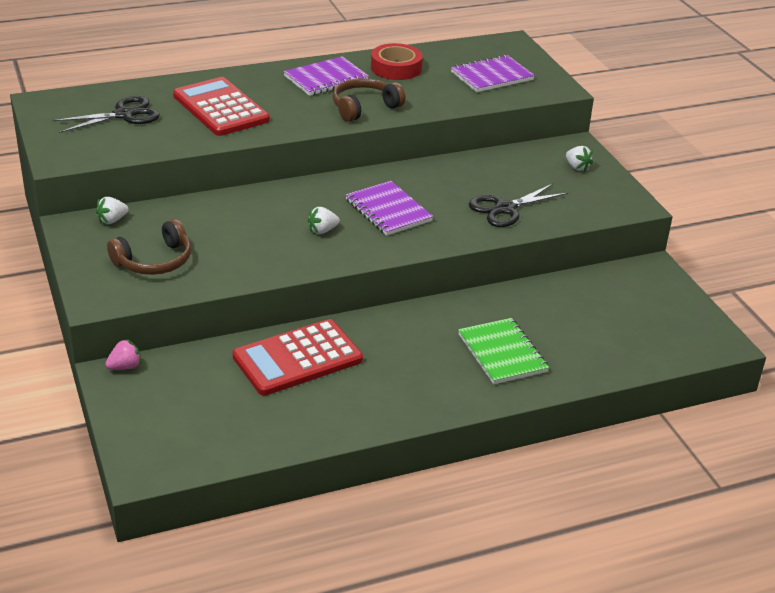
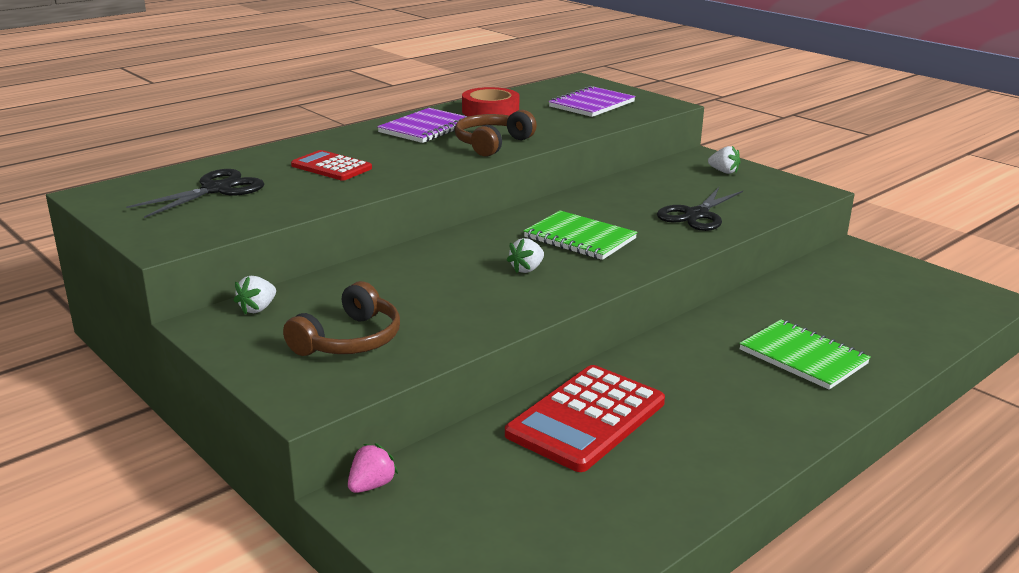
camera: 20 degrees left, 10 degrees down
(221, 108) = (331, 167): red calculator -> red calculator, size x0.60
(388, 210) = (579, 238): purple notebook -> green notebook

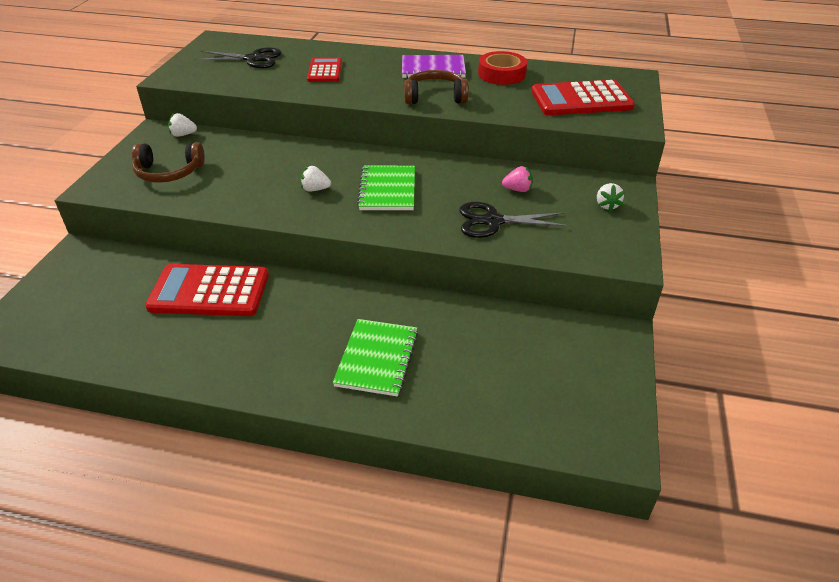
camera: 55 degrees right, 15 degrees up
(371, 485) = (92, 248): pink strawberry -> pink strawberry (517, 189)
(592, 104) = (581, 99): purple notebook -> red calculator

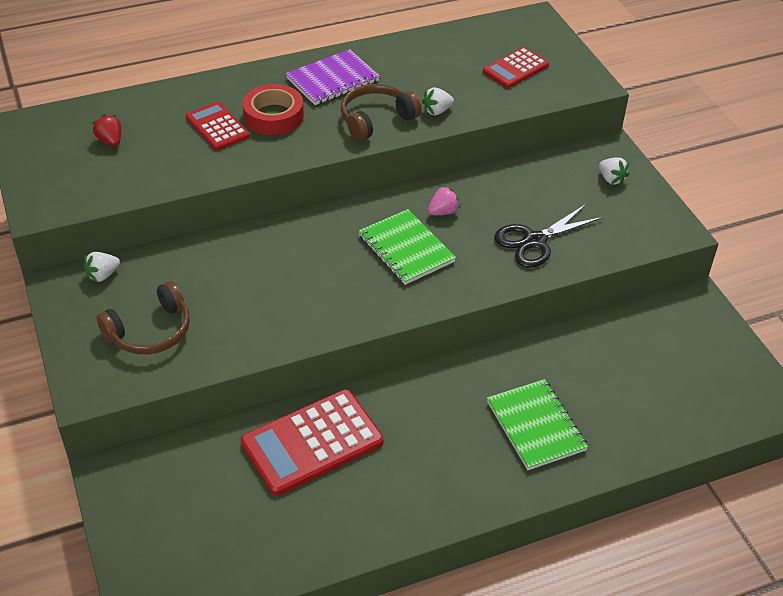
camera: 35 degrees left, 5 degrees up
(253, 59) = (110, 141): black scissors -> red strawberry
(315, 189) = (334, 280): white strawberry -> white strawberry (437, 111)
(501, 74) = (409, 61): red tape -> red tape (273, 116)
(517, 189) = (522, 195): pink strawberry -> pink strawberry (443, 212)
(581, 99) = (515, 68): red calculator -> red calculator, size x0.60

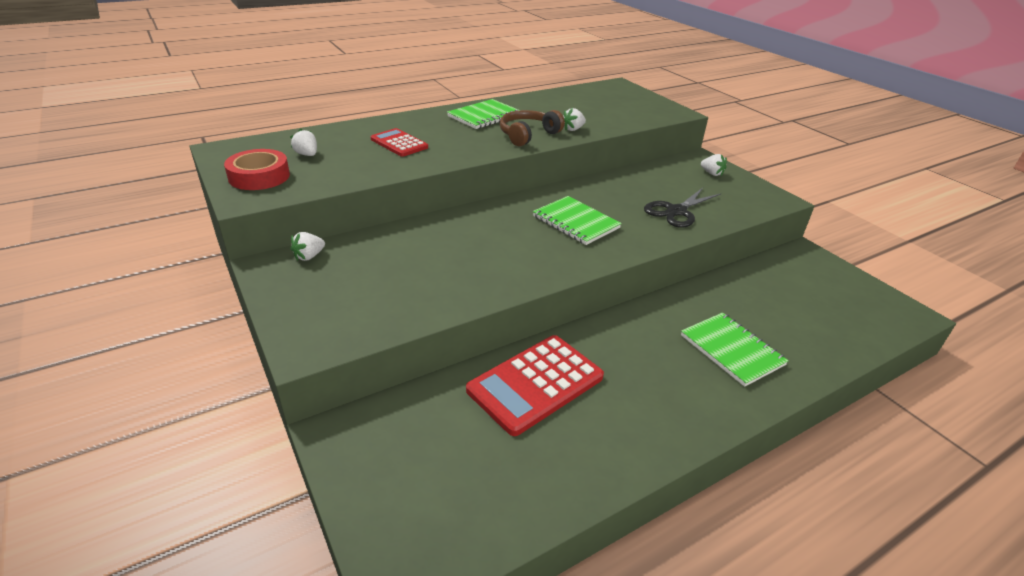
camera: 10 degrees left, 10 degrees down
(110, 141) = (307, 154): red strawberry -> white strawberry
(150, 331) = (363, 295): brown headphones -> none
(273, 116) = (444, 136): red tape -> red tape (259, 176)
(333, 80) = (484, 116): purple notebook -> green notebook
(443, 212) = (595, 198): pink strawberry -> none
(515, 68) = (619, 107): red calculator -> none

